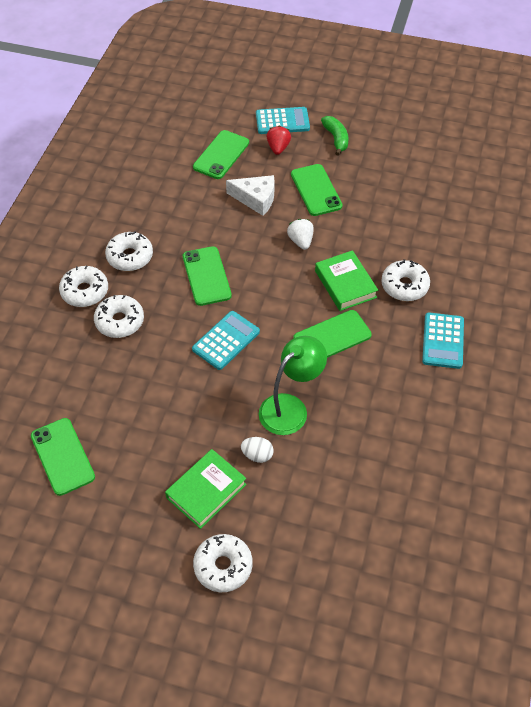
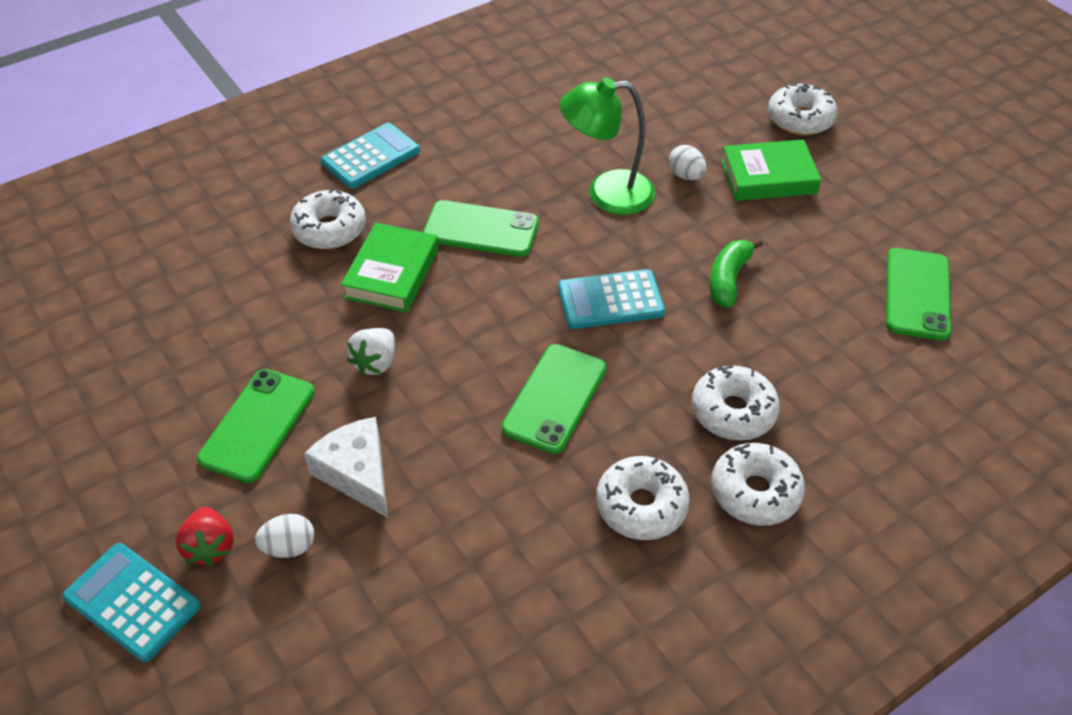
camera: 140 degrees left, 5 degrees down
(221, 155) = (312, 605): green phone -> none
(251, 164) = (289, 547): none -> white egg
(278, 148) = (210, 547): red strawberry -> red strawberry turned 60 degrees counterclockwise
(336, 139) = (108, 495): green banana -> green banana (728, 279)

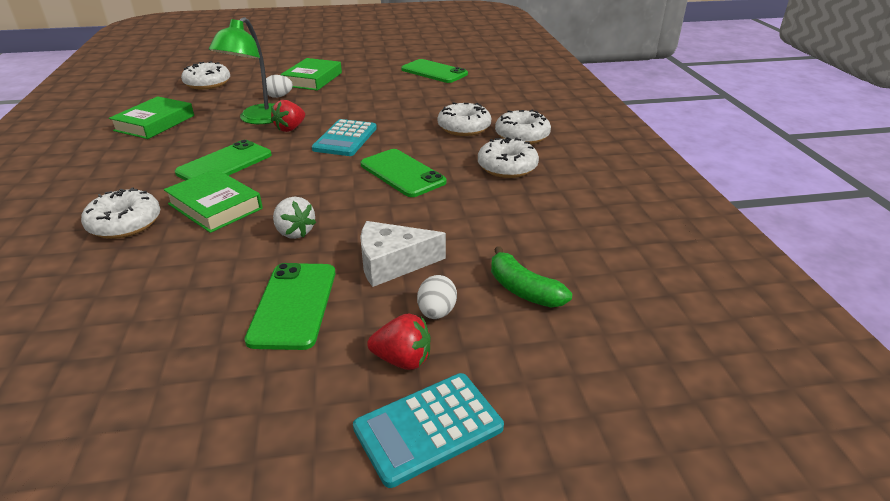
camera: 65 degrees left, 15 degrees down
(257, 425) = (293, 305): green phone -> green phone turned 45 degrees clockwise
(371, 157) = (78, 189): turquoise calculator -> none
(536, 118) = (155, 123): none -> green book
(602, 235) = (290, 128): none -> red strawberry
(728, 279) = (371, 106): green banana -> green banana (523, 290)
(800, 119) = (283, 63): white donut -> white donut (207, 83)

